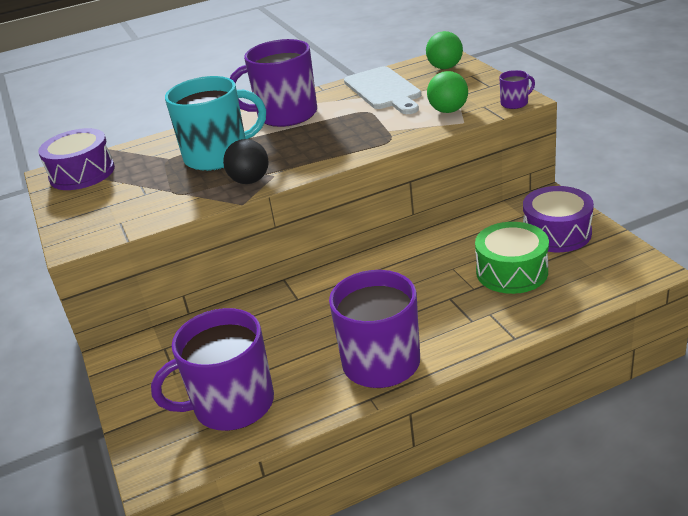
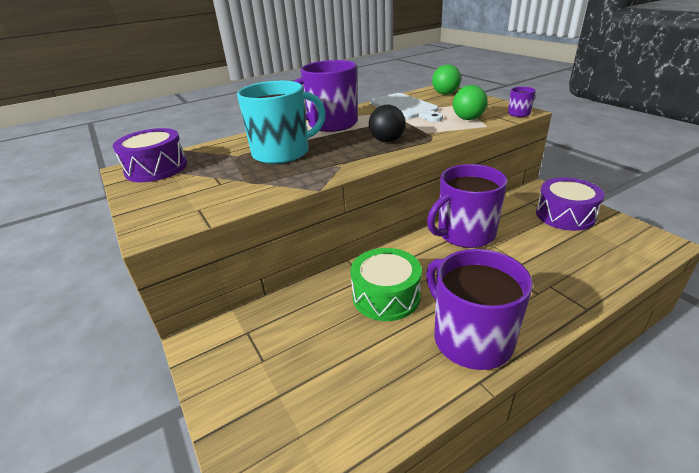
camera: 10 degrees left, 0 degrees up
(232, 404) = (333, 396): purple mug -> purple mug (465, 233)
(250, 181) = (319, 171): black ball -> black ball (387, 141)
(511, 272) = (547, 247): green drum -> green drum (386, 296)

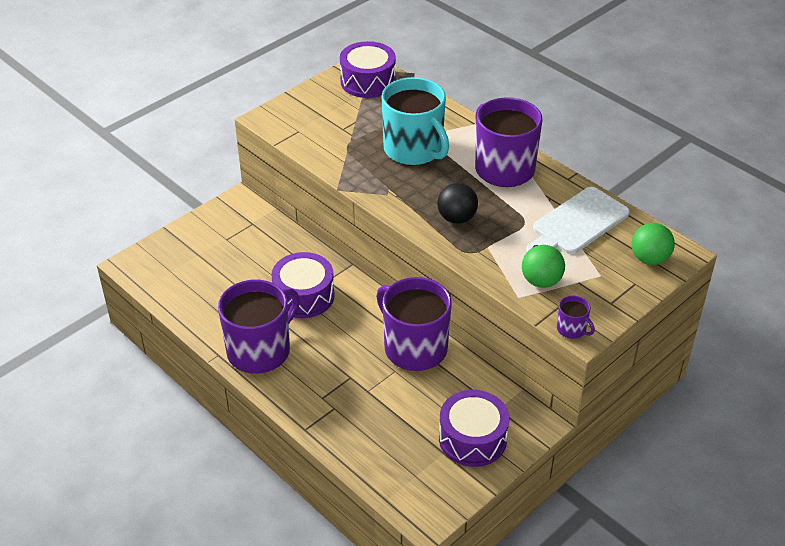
camera: 75 degrees right, 10 degrees up
(386, 296) = (304, 296): green drum -> purple drum

